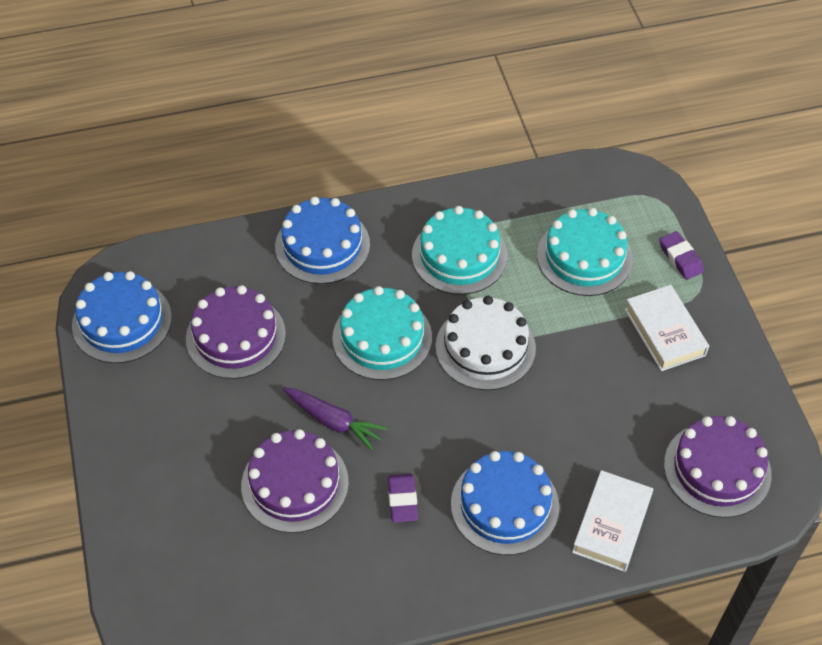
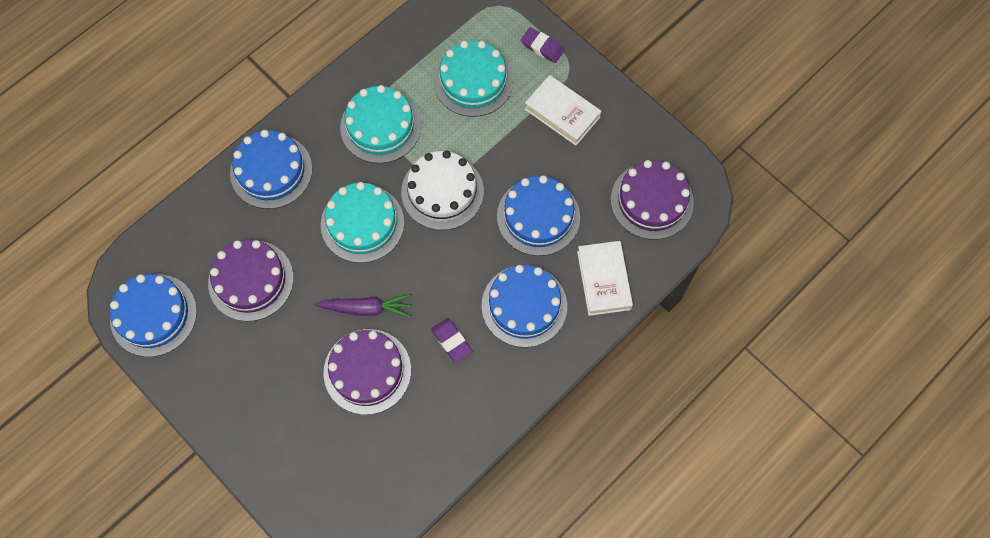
camera: 30 degrees left, 15 degrees up
(575, 422) = (538, 216): none -> blue cake

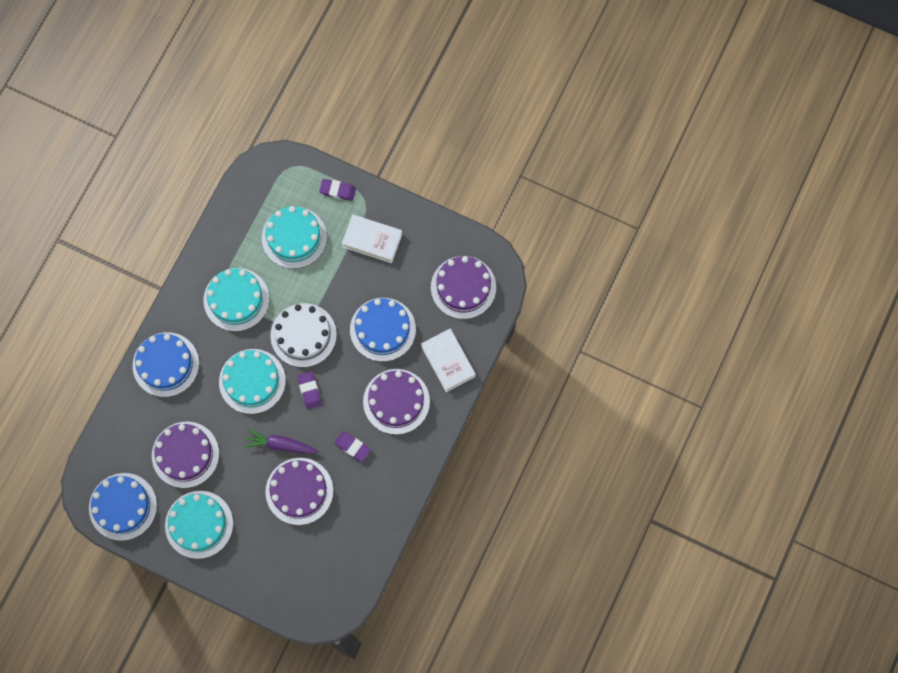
camera: 20 degrees left, 5 degrees up
(232, 368) = (199, 524): none -> turquoise cake
(366, 308) = (280, 445): purple carrot -> purple carrot turned 150 degrees counterclockwise
(425, 257) = (309, 391): none -> purple eraser
(524, 306) = (396, 401): blue cake -> purple cake

